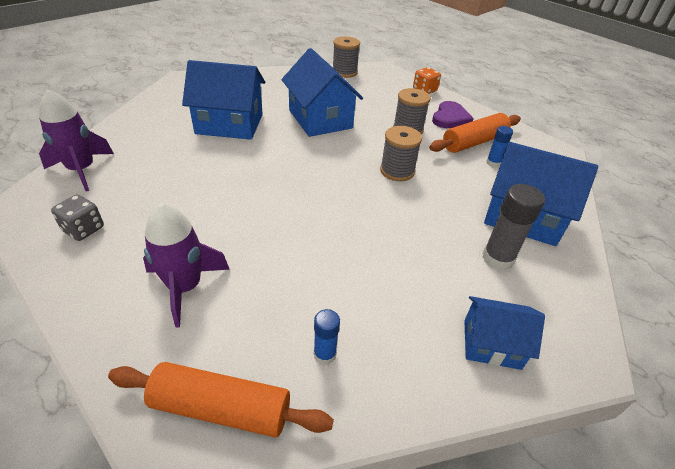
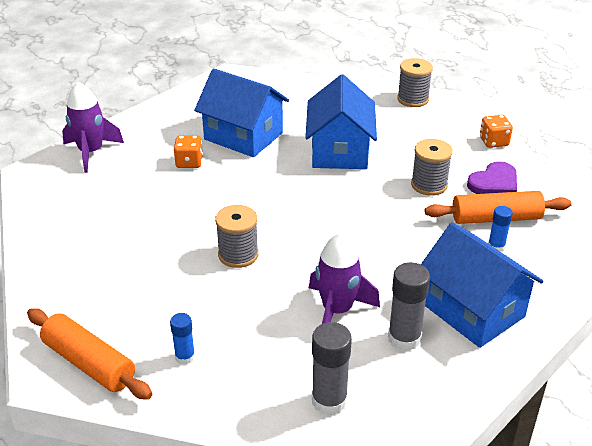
camera: 30 degrees right, 5 degrees down
(83, 229) = (67, 205): grey dice -> none
(185, 287) = (114, 273): purple rocket -> purple rocket (337, 310)
(194, 157) = (189, 162): none -> orange dice
(397, 171) = (376, 227): grey spool -> grey spool (238, 255)
(491, 344) = (329, 401): blue house -> grey glue stick

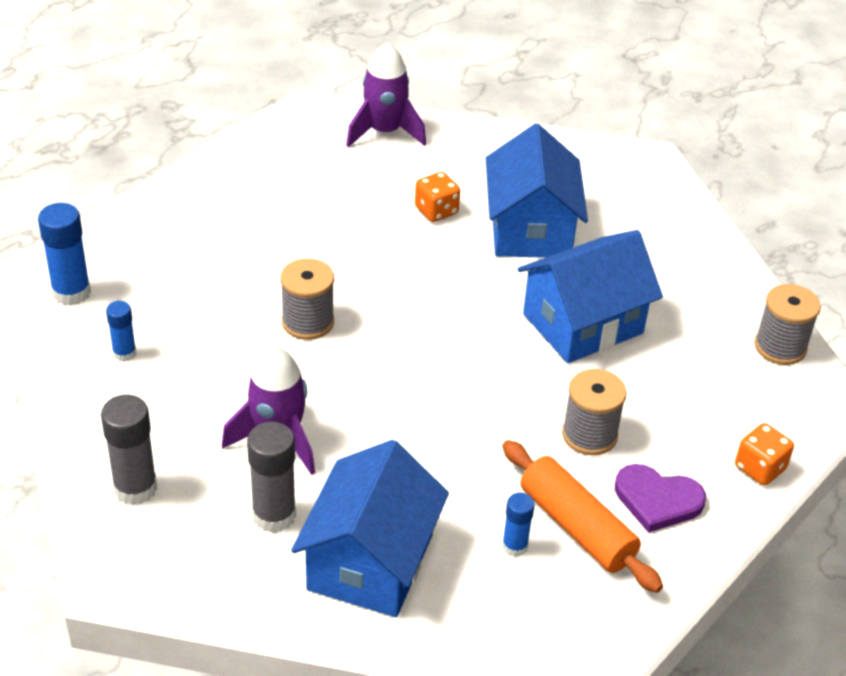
camera: 55 degrees right, 5 degrees up
(89, 363) = (71, 292): orange rolling pin -> blue glue stick

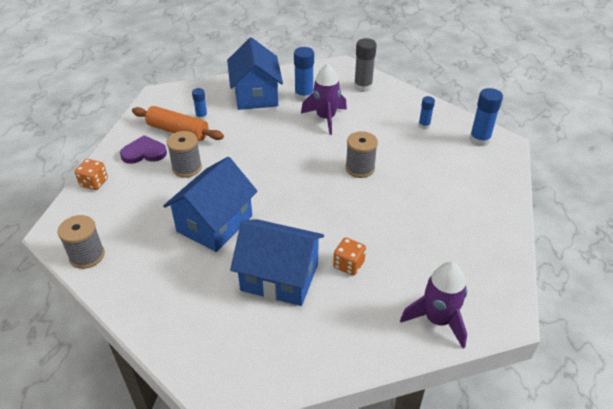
camera: 155 degrees right, 0 degrees up
(274, 515) = (304, 96): grey glue stick -> blue glue stick
(530, 229) = (279, 277): blue house -> blue house turned 45 degrees counterclockwise

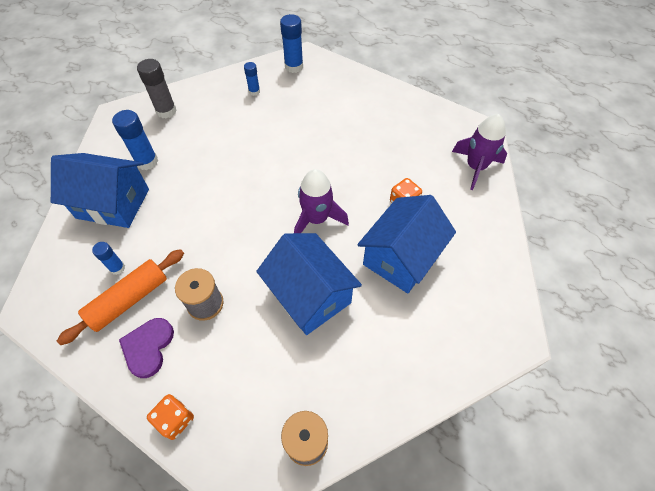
camera: 70 degrees left, 15 degrees up
(325, 118) = (197, 156): purple rocket -> purple rocket (316, 219)
(360, 168) = (287, 155): grey spool -> none

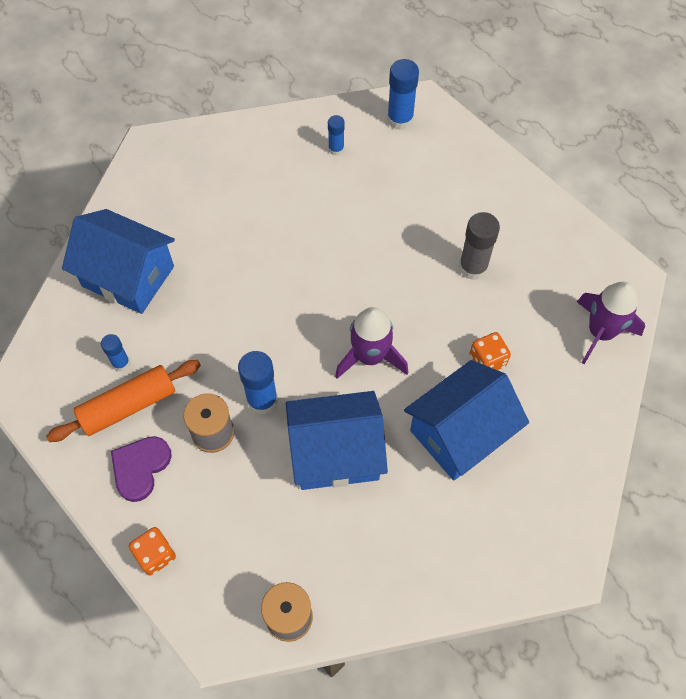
camera: 15 degrees right, 5 degrees up
(147, 162) = (178, 226): blue glue stick -> blue glue stick (262, 400)
(166, 111) = (215, 155): grey glue stick -> grey glue stick (473, 267)
(310, 295) = (336, 453): blue house -> blue house turned 75 degrees counterclockwise

